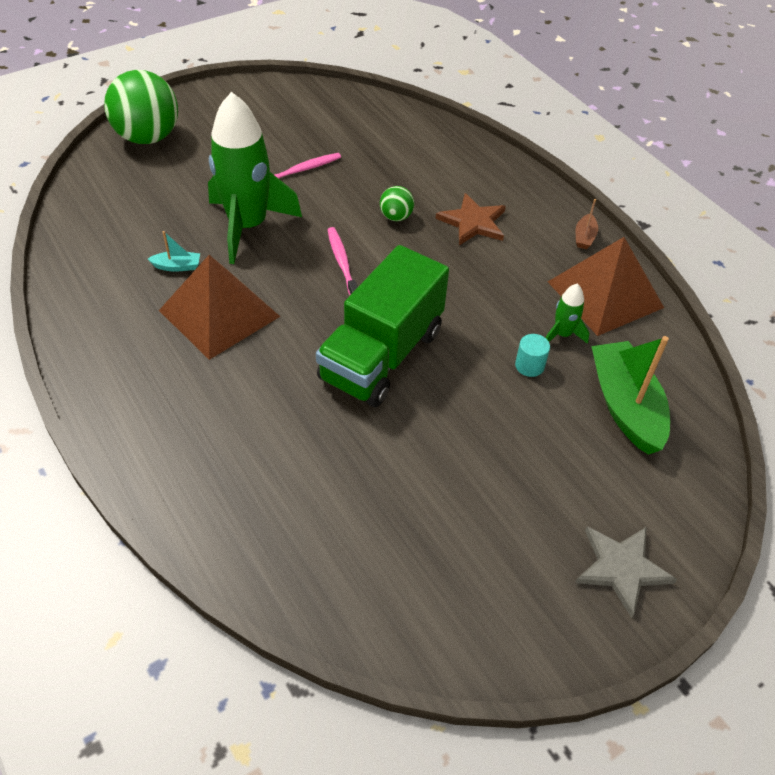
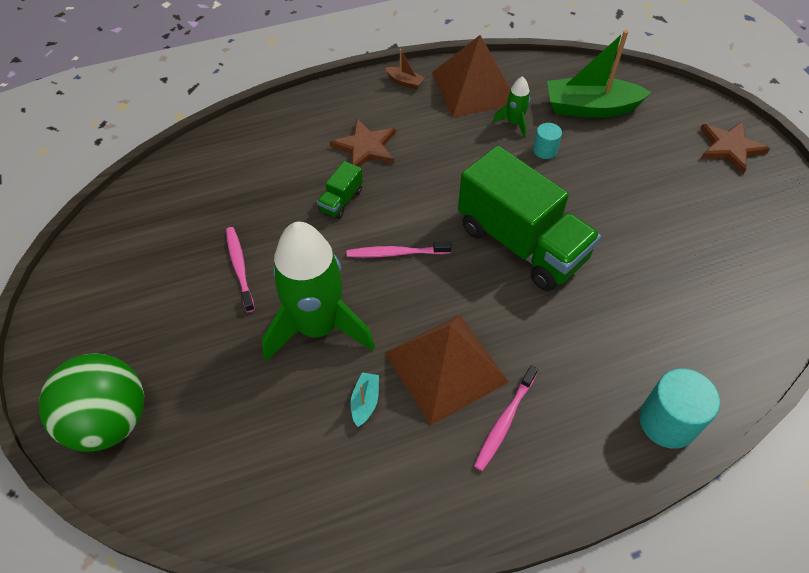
camera: 75 degrees left, 5 degrees up
(166, 360) = (504, 422): none -> pink toothbrush
(177, 490) = (667, 421): none -> turquoise cylinder
(396, 217) = (341, 200): green ball -> green truck
(622, 568) = (730, 147): grey star -> brown star

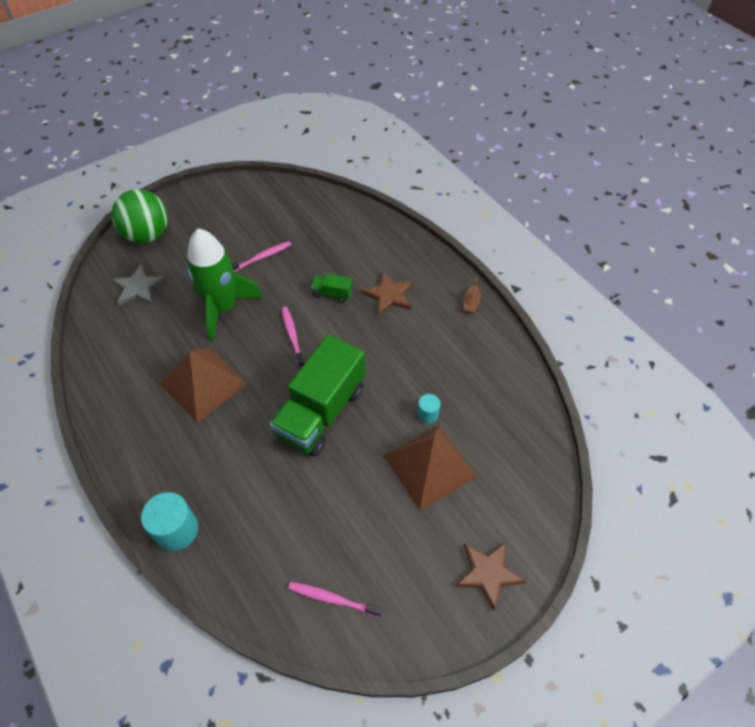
camera: 75 degrees right, 0 degrees up
(226, 443) = (138, 288): none -> grey star
(365, 402) = (172, 346): turquoise boat -> none
(474, 88) = (484, 351): brown pyramid -> brown pyramid (429, 466)
(504, 422) = (166, 425): pink toothbrush -> pink toothbrush (332, 599)
(514, 123) = (452, 387): green rocket -> none
(590, 108) = (495, 443): green boat -> none

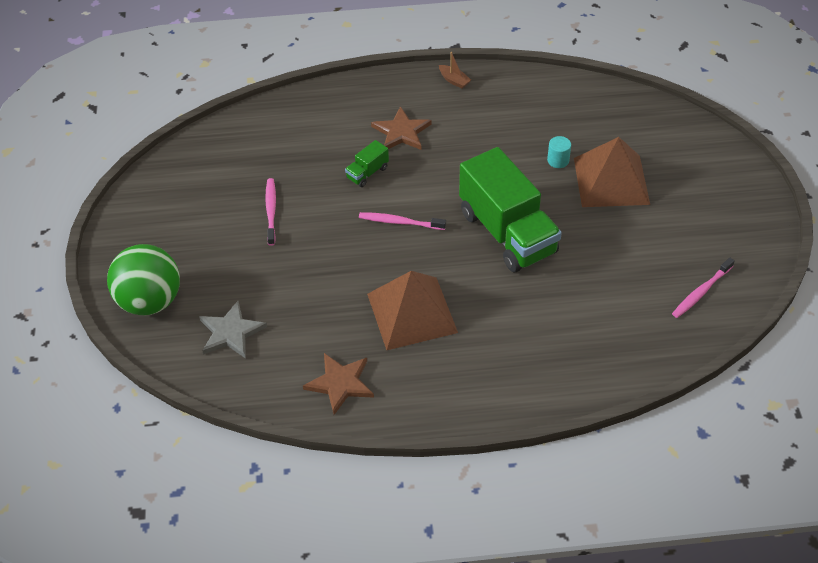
camera: 60 degrees left, 5 degrees down
(176, 530) = (573, 383): turquoise cylinder -> none
(223, 308) = (320, 266): green rocket -> none
(488, 573) = (729, 186): brown star -> brown star (340, 383)

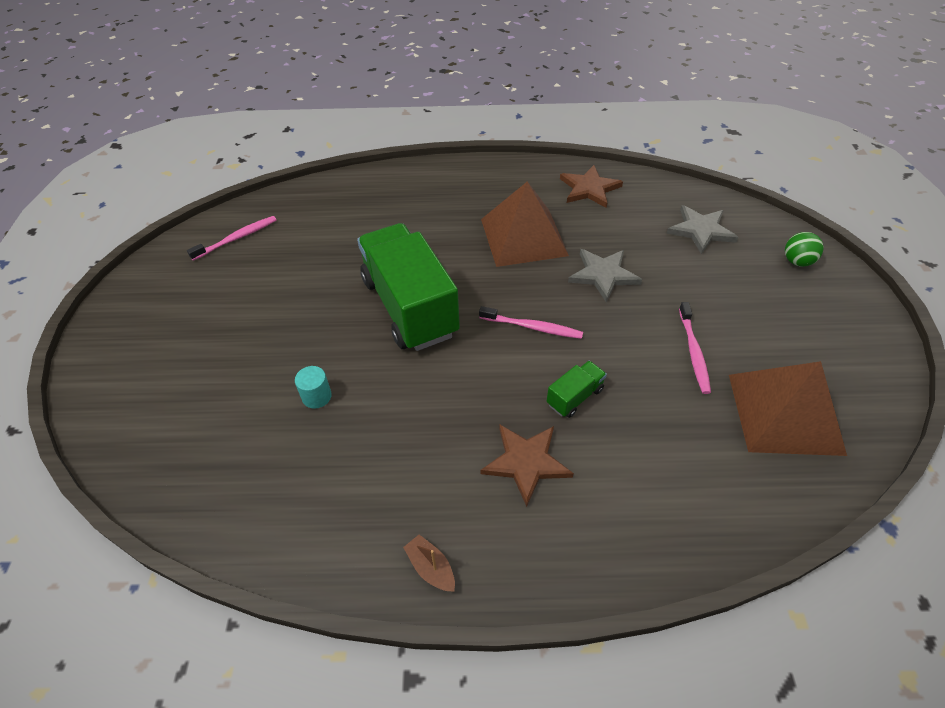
camera: 175 degrees left, 0 degrees up
(150, 301) = (797, 261): green ball -> green ball, size x0.46
(336, 275) = (603, 275): none -> grey star
(611, 181) = (262, 362): brown pyramid -> brown pyramid (784, 413)

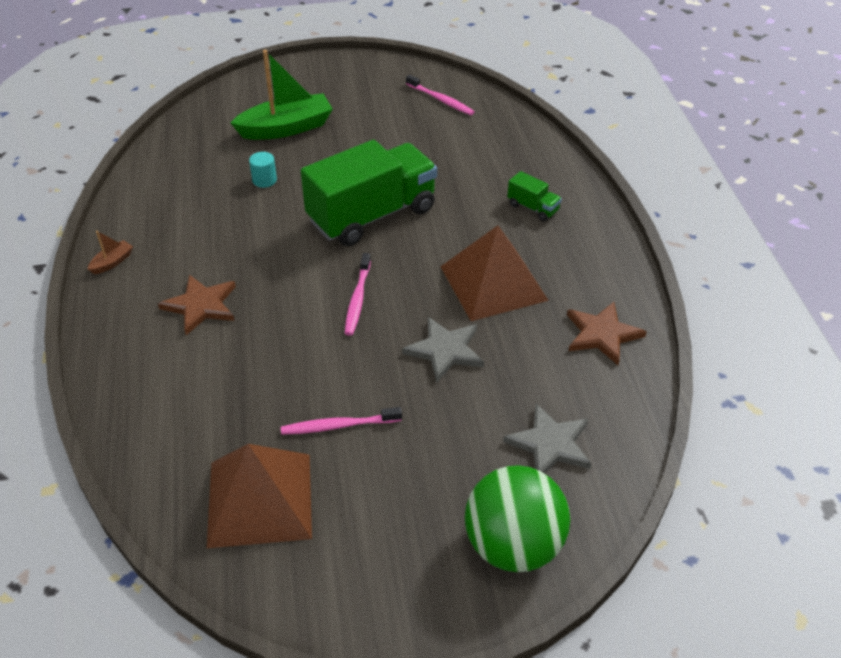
camera: 80 degrees right, 5 degrees down
(221, 371) = (286, 128): none -> green boat
(574, 397) = (272, 333): green truck -> green truck (533, 208)
(797, 261) = (513, 545): green ball -> green ball, size x2.17

